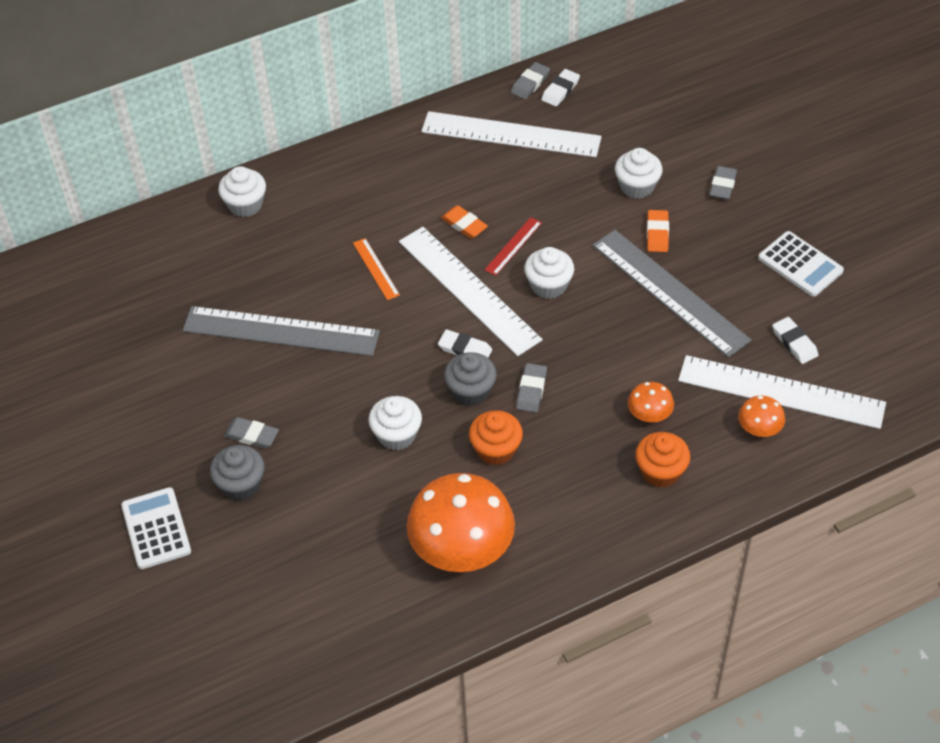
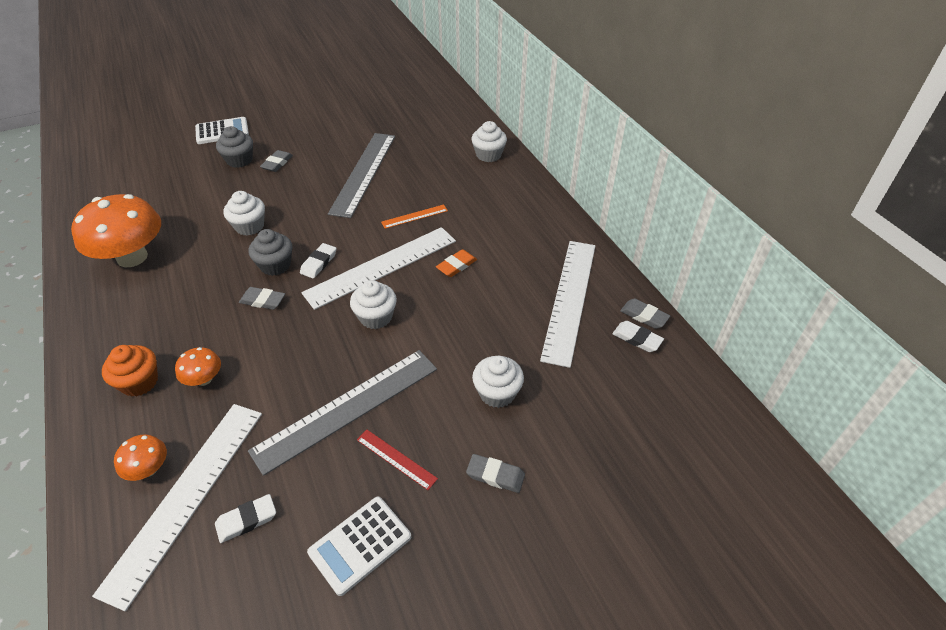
camera: 90 degrees right, 5 degrees down
(496, 449) = (212, 277): orange cupcake -> none
(513, 246) = (427, 295): red ruler -> red ruler (396, 459)
(657, 233) = (428, 405): orange eraser -> none

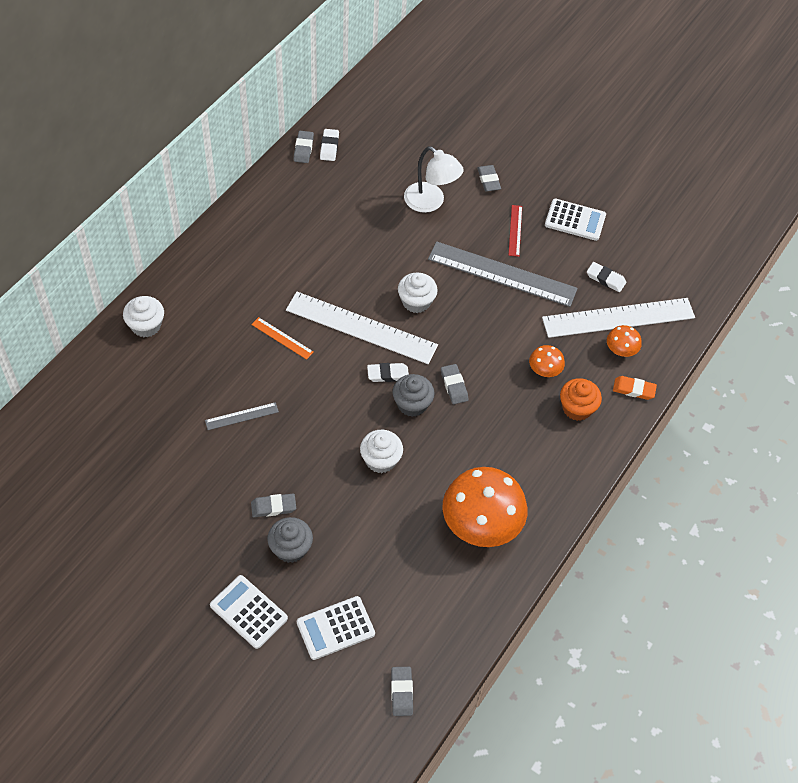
camera: 125 degrees left, 10 degrees up
(89, 170) = (401, 692): none -> grey eraser
(164, 159) = (335, 628): none -> white calculator
(364, 173) = (241, 416): grey ruler -> grey ruler, size x0.45
(456, 265) = (325, 278): orange eraser -> orange eraser (633, 389)
(497, 393) = (430, 202): white cupcake -> white lamp
(569, 299) = (315, 195): white ruler -> none

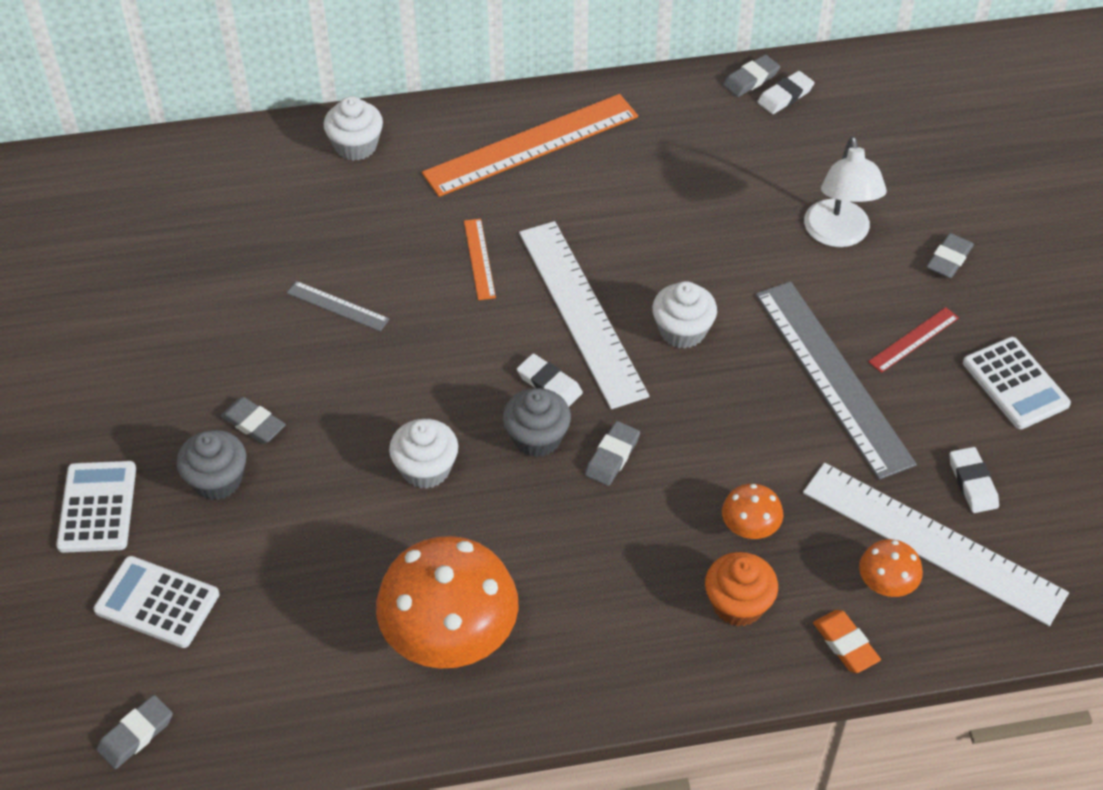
camera: 50 degrees right, 5 degrees down
(237, 259) = (531, 145): none -> orange ruler

